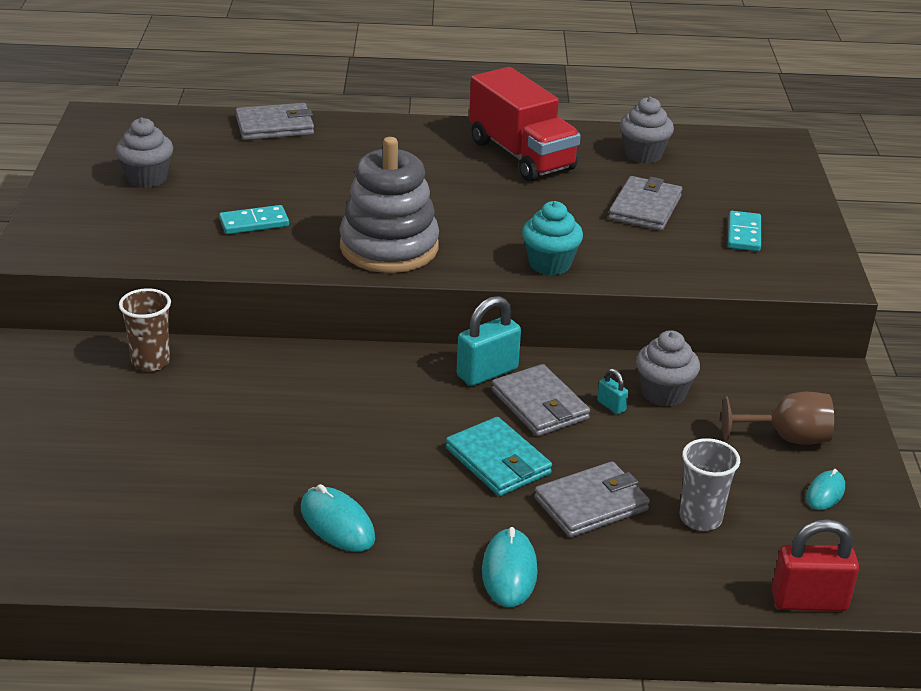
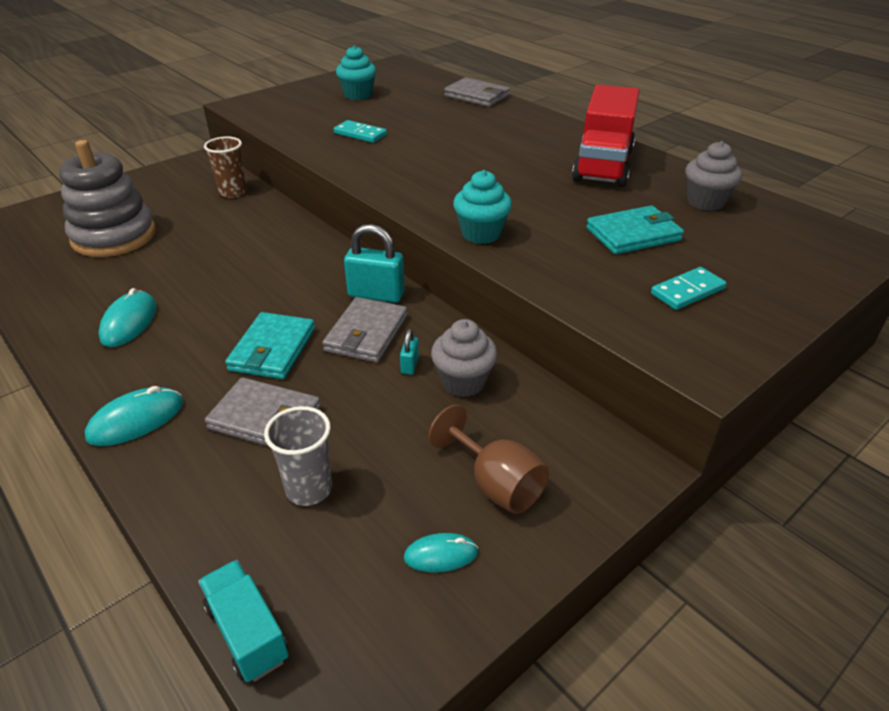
camera: 50 degrees right, 5 degrees up
(147, 178) = (358, 95): grey cupcake -> turquoise cupcake
(389, 247) = (402, 177): grey stacking toy -> grey stacking toy (114, 236)
(645, 208) = (633, 234): grey wallet -> turquoise wallet
(809, 601) = (247, 632): red padlock -> turquoise truck

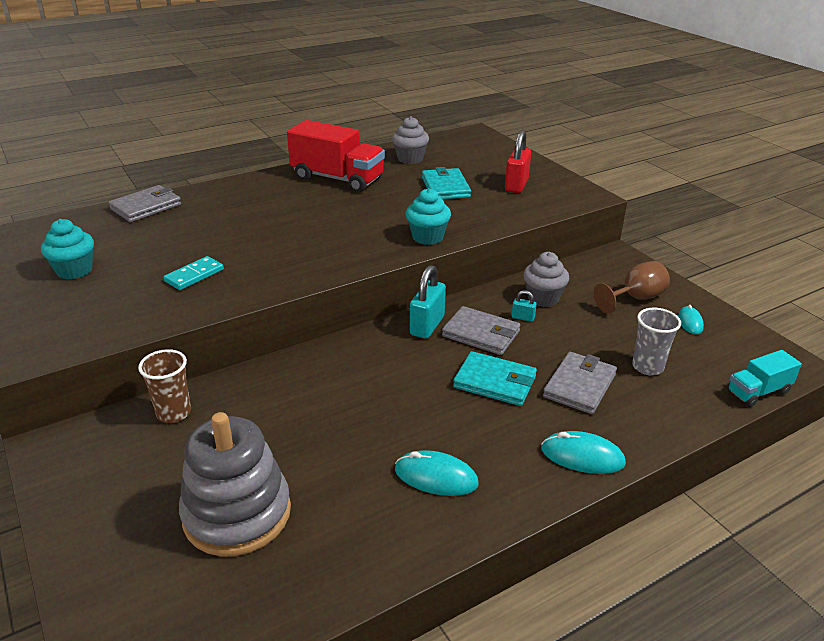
camera: 80 degrees left, 5 degrees down
(136, 420) = (582, 456): turquoise mouse -> turquoise mouse turned 45 degrees counterclockwise
(687, 291) = (516, 185): turquoise domino -> red padlock

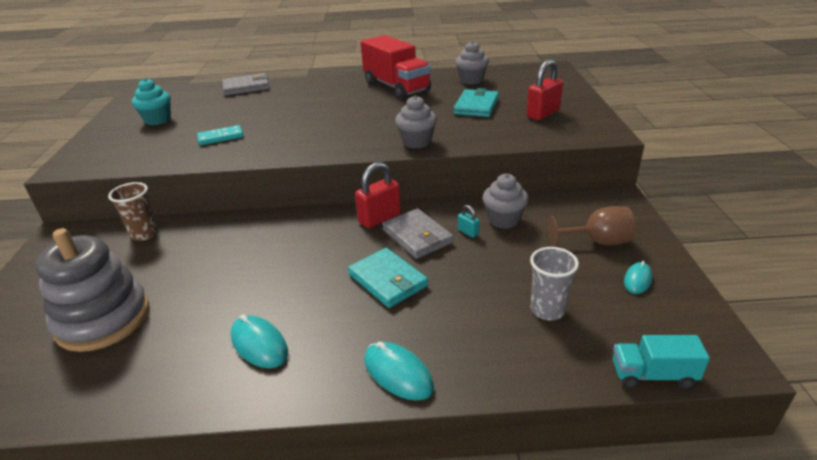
camera: 30 degrees right, 0 degrees up
(427, 237) = (416, 142): turquoise cupcake -> grey cupcake
(427, 326) = (379, 218): turquoise padlock -> red padlock
(579, 386) = (461, 307): grey wallet -> none

